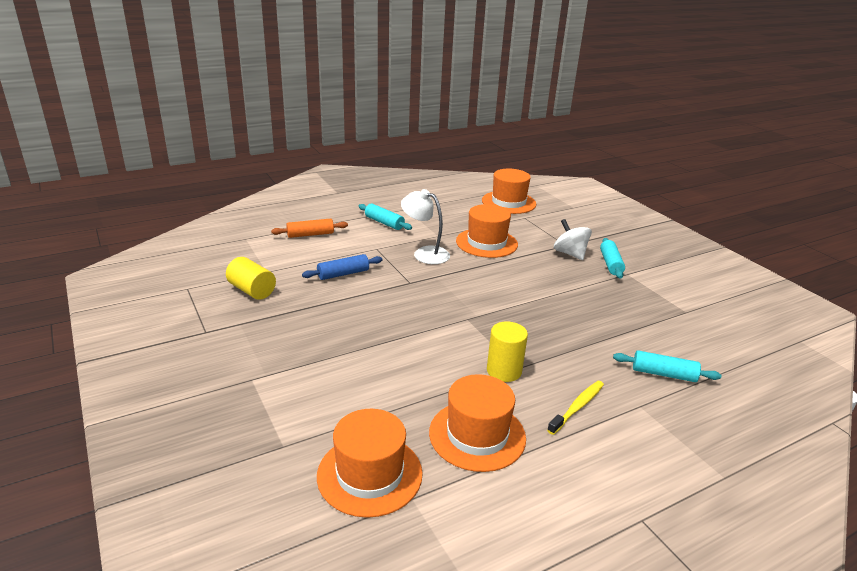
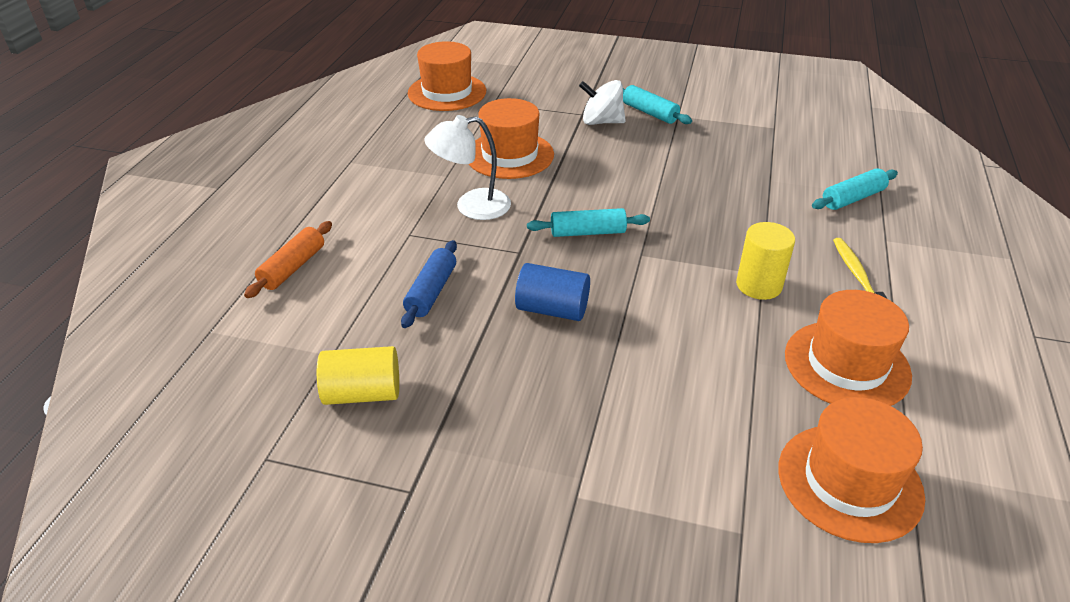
camera: 45 degrees left, 10 degrees up
(379, 312) = (552, 309): none -> blue cylinder
(384, 223) = (357, 195): turquoise rolling pin -> turquoise rolling pin (588, 232)

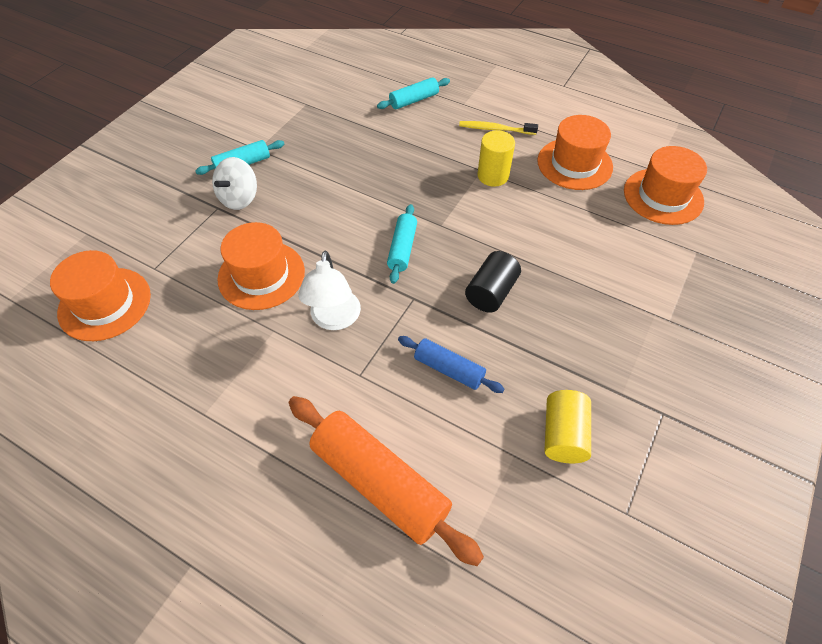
camera: 75 degrees left, 15 degrees up
(293, 267) = (380, 483): orange rolling pin -> orange rolling pin, size x1.86
(552, 309) = (491, 292): blue cylinder -> black cylinder
(852, 198) = (414, 100): turquoise rolling pin -> turquoise rolling pin turned 75 degrees clockwise

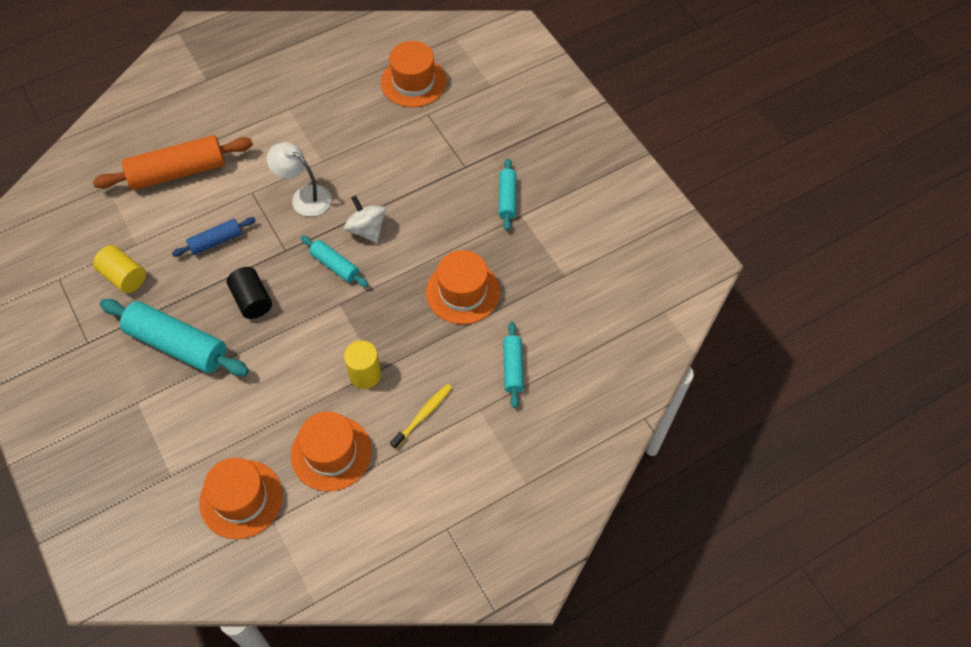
camera: 120 degrees right, 5 degrees up
(239, 198) = (466, 183): white spinning top -> white spinning top (367, 229)
(261, 275) = (375, 170): orange hat -> orange hat (463, 292)
(588, 325) = (177, 344): none -> turquoise rolling pin

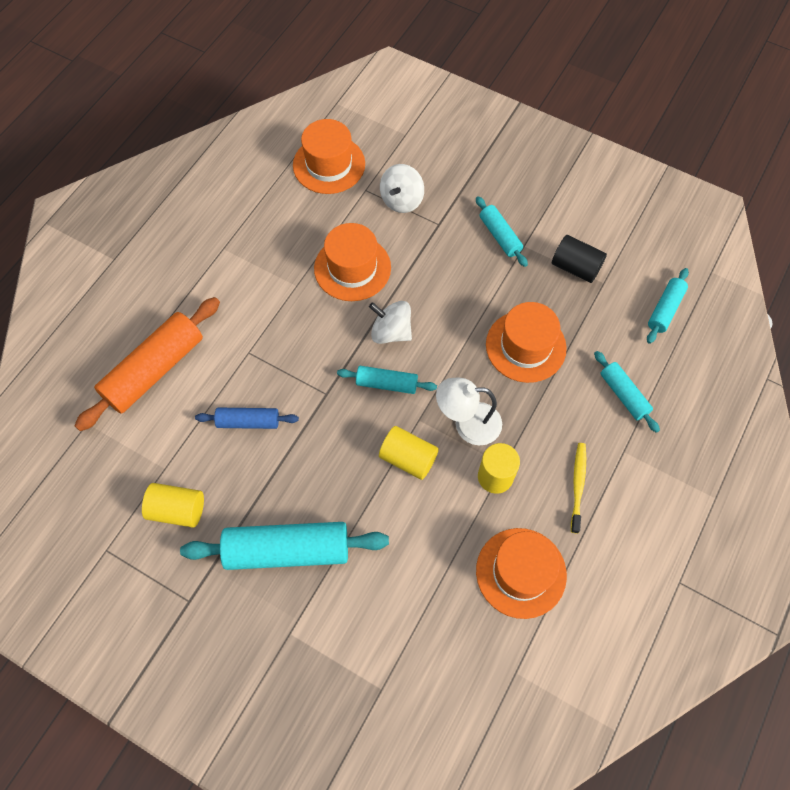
camera: 30 degrees left, 5 degrees up
(216, 241) = (248, 422): blue rolling pin -> blue rolling pin turned 60 degrees clockwise
(241, 499) = (469, 671): orange hat -> orange hat (352, 268)
(252, 300) = (330, 462): black cylinder -> black cylinder (575, 267)
(304, 197) = (305, 330): white lamp -> white lamp (467, 423)
(310, 327) = (408, 458): none -> yellow cylinder
(450, 135) = (401, 200): none -> white spinning top
(599, 321) = (665, 309): none -> turquoise rolling pin

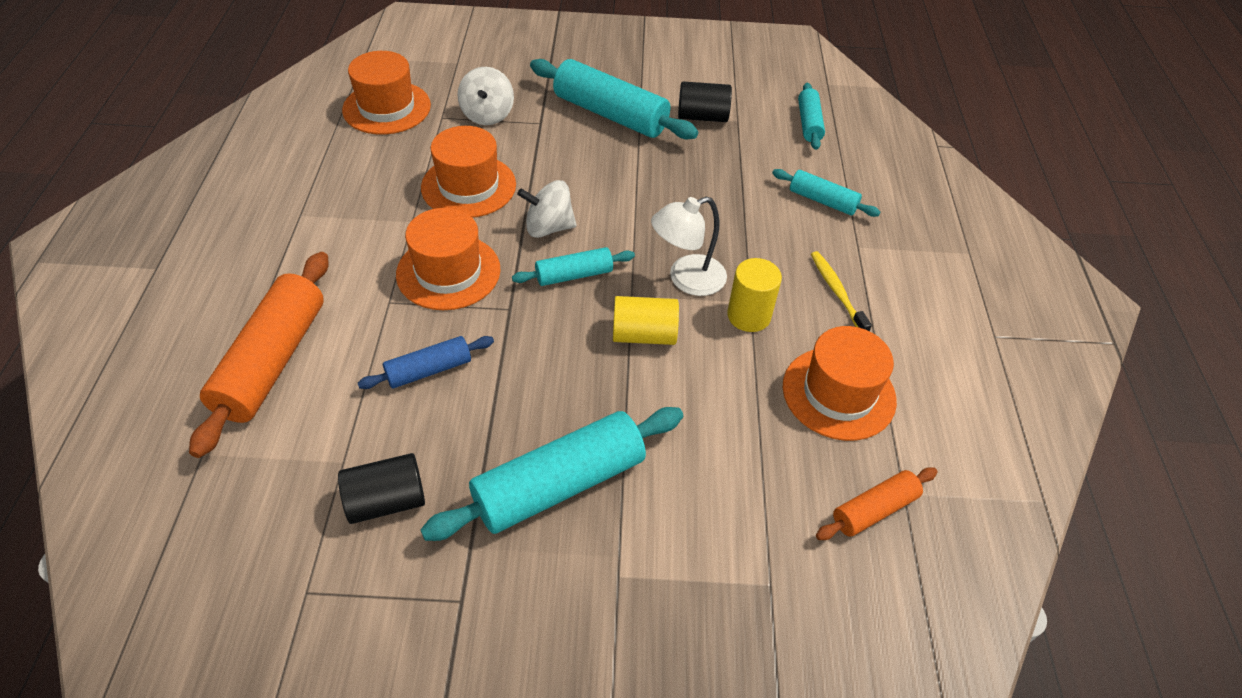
camera: 30 degrees left, 15 degrees down
(177, 510) = (386, 501): yellow cylinder -> black cylinder
(485, 674) = (874, 510): none -> orange rolling pin
(500, 236) = (610, 114): turquoise rolling pin -> turquoise rolling pin, size x1.86
(525, 346) = (699, 193): orange hat -> orange hat (448, 272)

